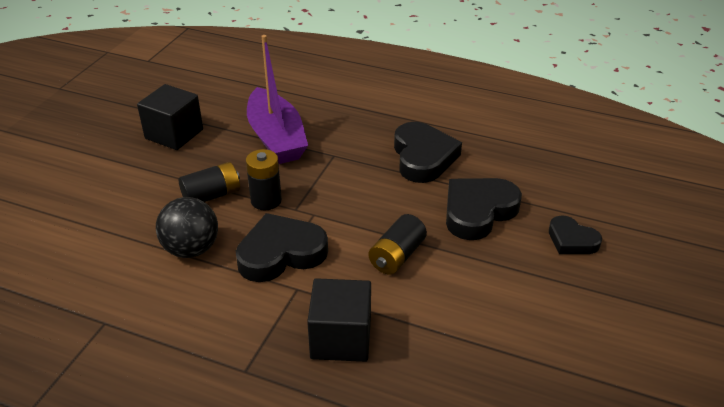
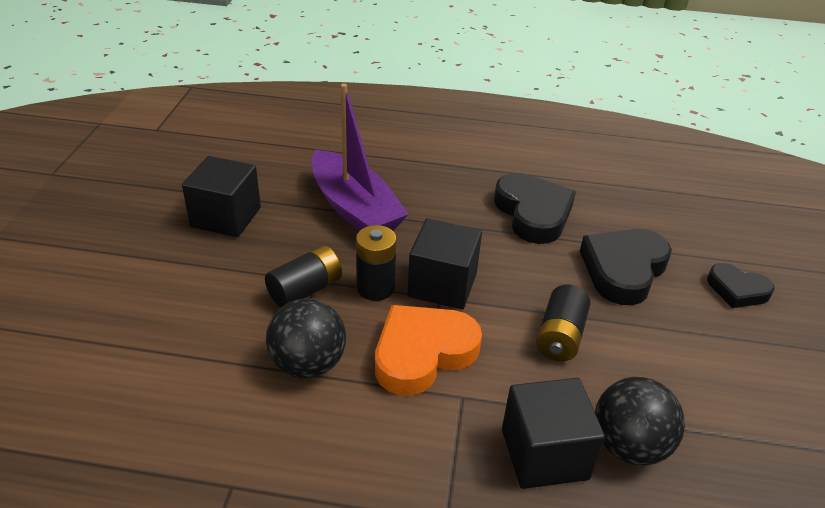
camera: 15 degrees left, 0 degrees up
(281, 253) = (422, 353): black heart -> orange heart
(320, 205) = (442, 285): none -> black cube
(411, 343) = (628, 446): none -> black ball

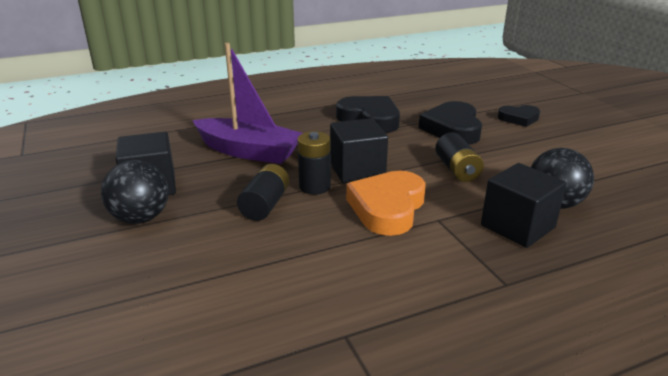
camera: 30 degrees left, 10 degrees down
(308, 364) = (317, 243): black ball -> black ball (141, 218)

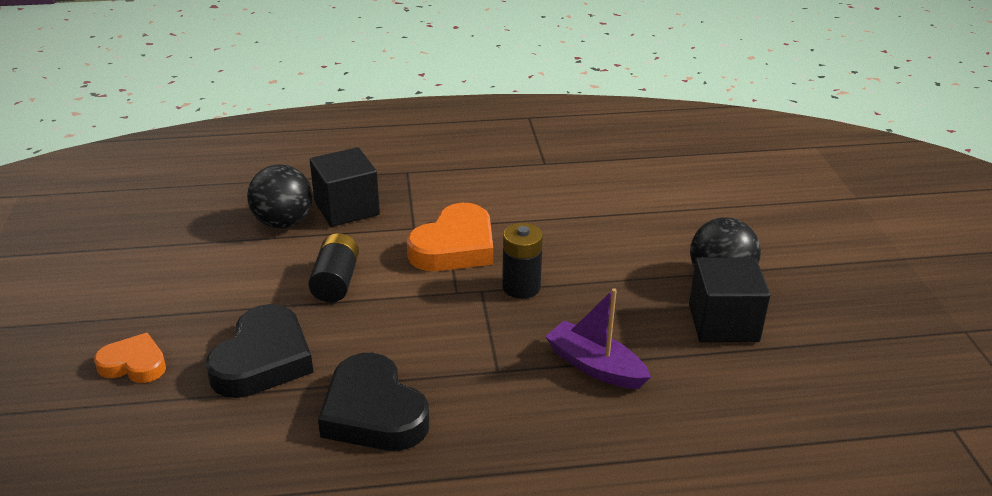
camera: 165 degrees left, 5 degrees up
(248, 151) = (595, 366): purple boat -> purple boat, size x0.64
(265, 205) = (584, 272): black battery -> none
(357, 170) = (458, 303): black cube -> none
(519, 118) = (134, 364): black heart -> orange heart

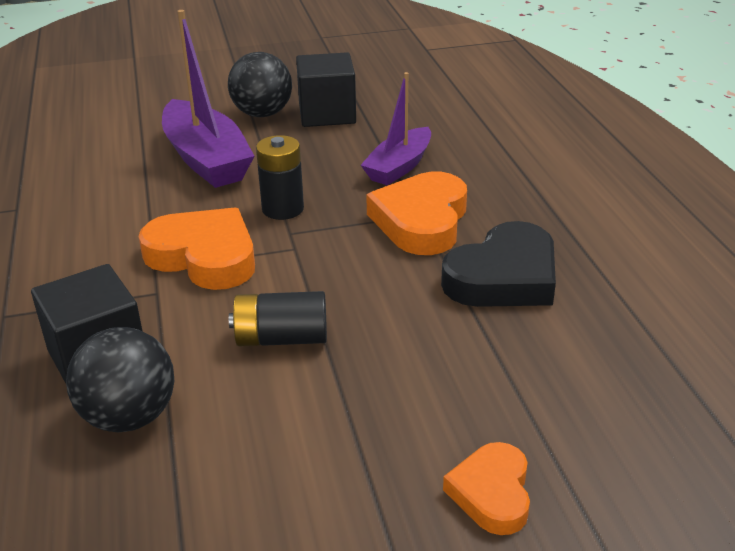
camera: 95 degrees left, 0 degrees up
(263, 360) = (447, 370): black heart -> none
(483, 370) = (421, 221): none -> orange heart
(619, 245) = (206, 159): none -> purple boat

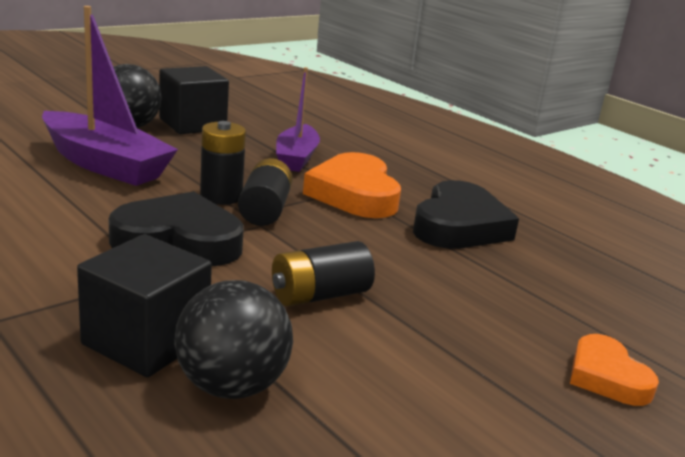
camera: 30 degrees left, 10 degrees down
(204, 256) = (179, 241): orange heart -> black heart
(312, 230) = (265, 210): none -> black battery

